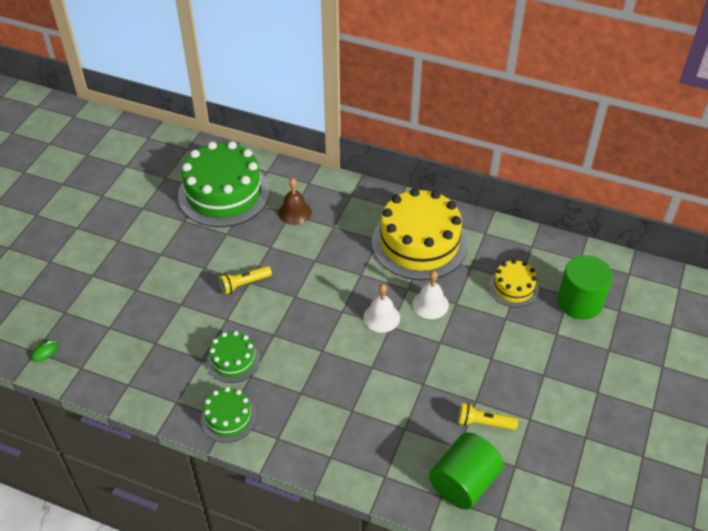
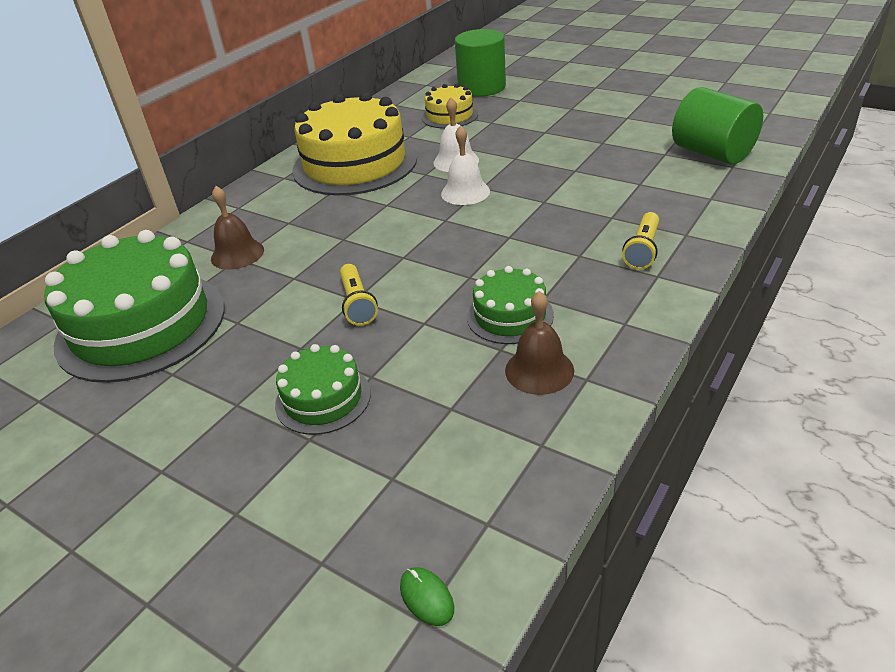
camera: 75 degrees left, 10 degrees down
(184, 379) = (539, 370): none -> brown bell
(228, 418) = (621, 321): green cake -> green cake (323, 399)
(484, 423) = (632, 139): yellow flashlight -> yellow flashlight (643, 250)

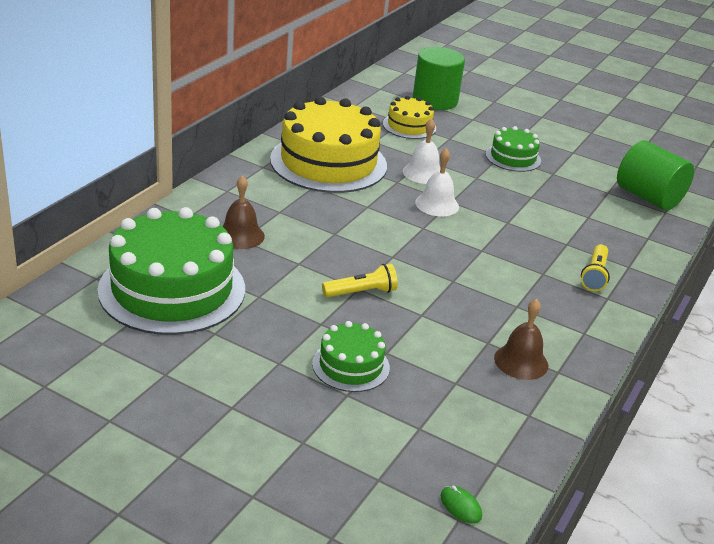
camera: 10 degrees left, 5 degrees down
(357, 303) = (361, 292): yellow flashlight -> yellow flashlight turned 90 degrees counterclockwise
(510, 316) = (492, 317): green cake -> green cake (513, 157)

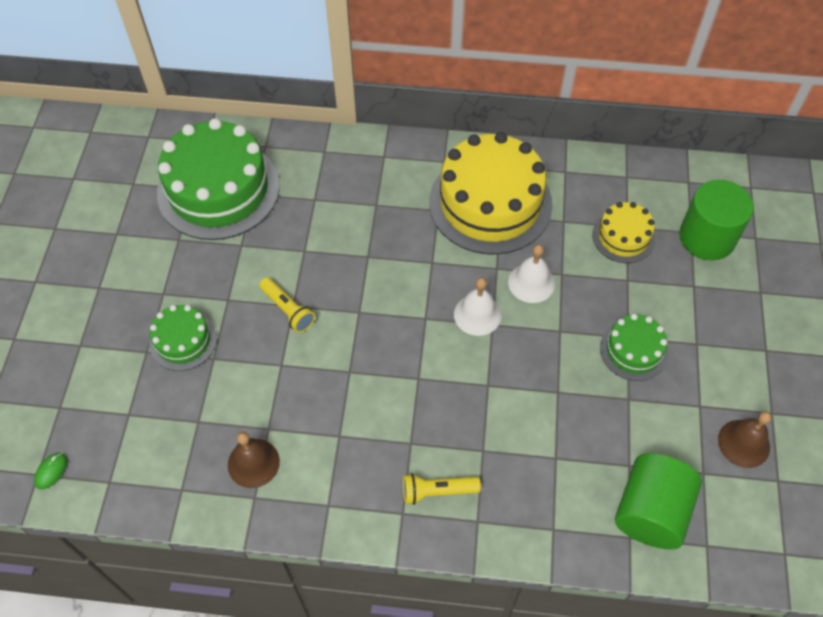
camera: 70 degrees right, 25 degrees up
(240, 235) = (320, 196): brown bell -> brown bell (743, 443)

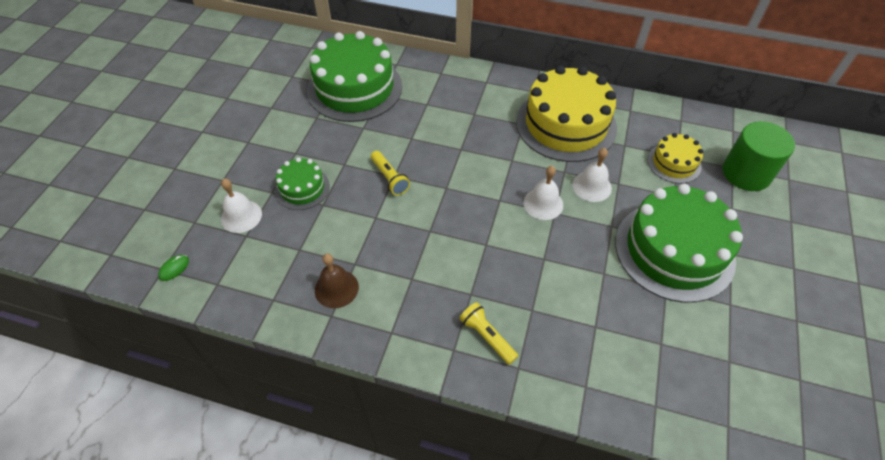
camera: 10 degrees right, 5 degrees down
(116, 390) = (241, 216): none -> white bell
(437, 491) = (487, 337): yellow flashlight -> yellow flashlight turned 45 degrees clockwise
(633, 350) = (674, 250): green cake -> green cake, size x2.01
(651, 511) = (677, 386): green cylinder -> none
(743, 443) = (769, 342): brown bell -> none

